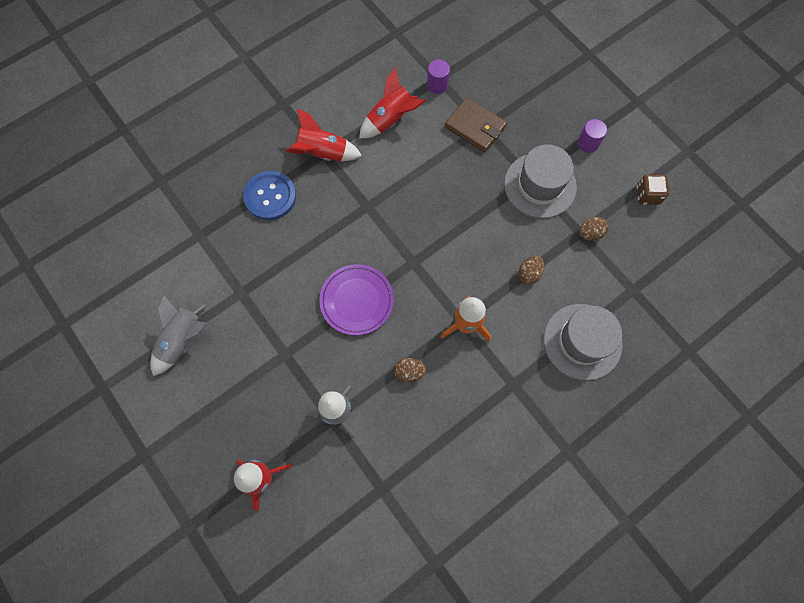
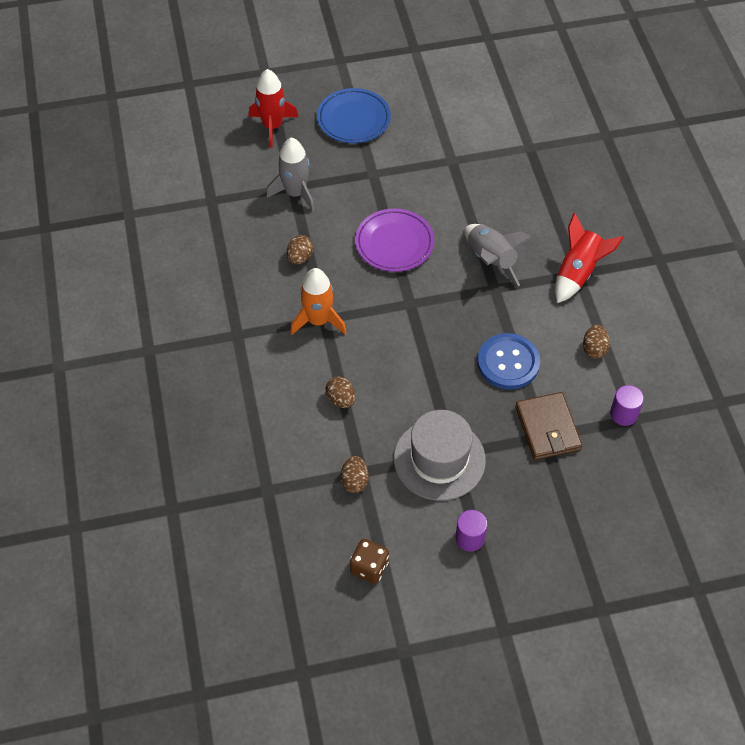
camera: 115 degrees right, 15 degrees down
(183, 341) = (427, 108): grey rocket -> grey rocket (490, 260)
(222, 403) = (353, 119): none -> blue plate
(270, 196) = (546, 213): blue button -> blue button (508, 363)
(390, 120) = (594, 349): red rocket -> brown egg
(475, 127) = (547, 428): brown wallet -> brown wallet turned 75 degrees counterclockwise
(582, 341) = (242, 413): grey hat -> none

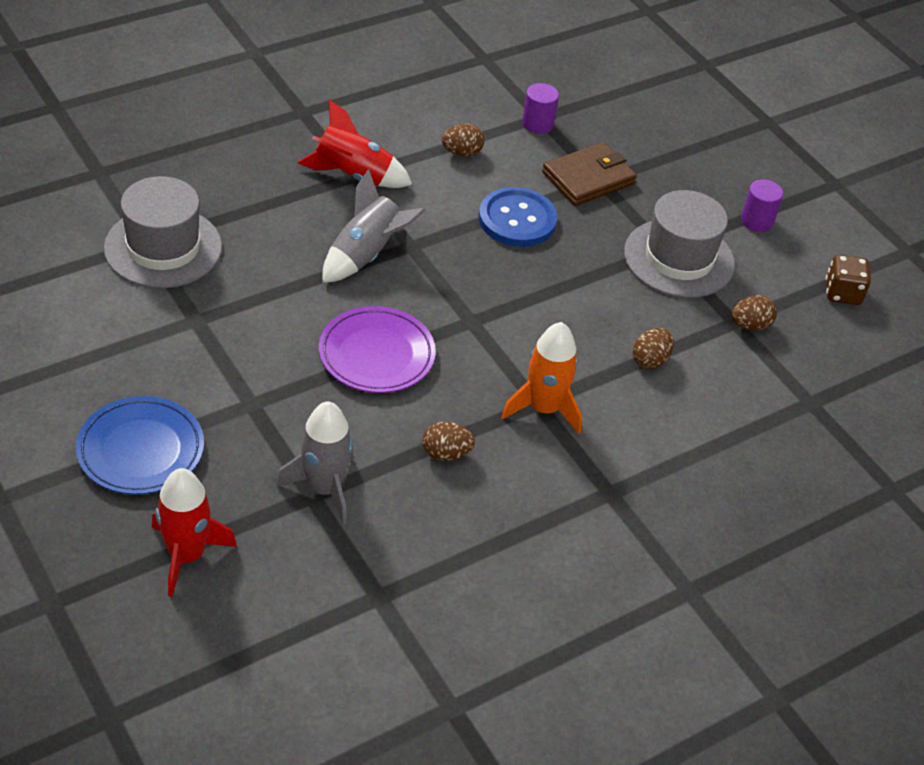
camera: 115 degrees left, 10 degrees down
(522, 155) = (163, 248): none -> grey hat

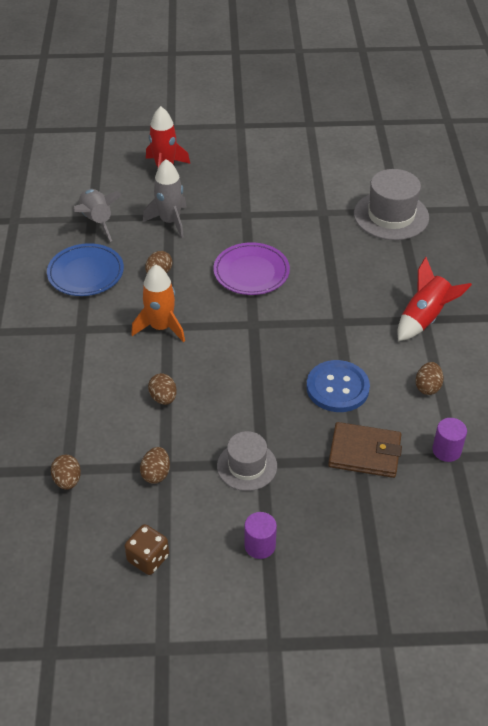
camera: 125 degrees right, 0 degrees up
(140, 450) = (240, 170): blue plate -> blue plate (86, 273)
(366, 255) = (340, 297): grey rocket -> grey rocket (97, 221)
(588, 178) = (364, 453): brown wallet -> brown wallet turned 75 degrees counterclockwise
(679, 258) = (247, 466): grey hat -> grey hat, size x0.63
(823, 395) = (67, 480): none -> brown egg

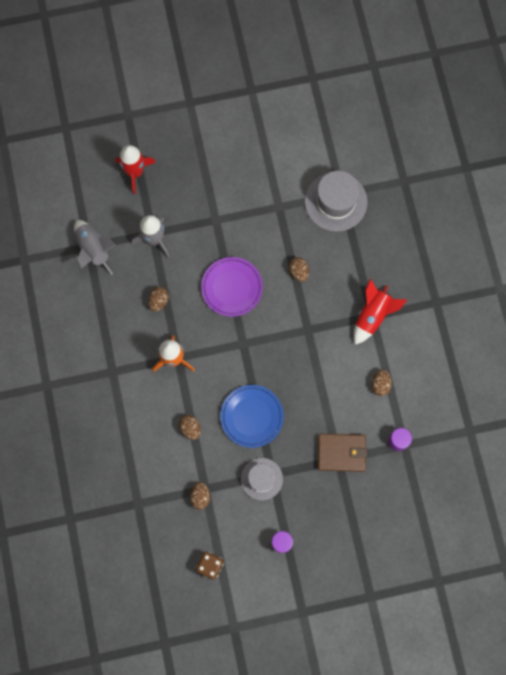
camera: 10 degrees left, 30 degrees up
(67, 480) = (141, 513): brown egg -> brown egg (298, 272)
(86, 273) = (100, 311): blue plate -> blue plate (252, 416)
(337, 388) = (315, 396): blue button -> none

